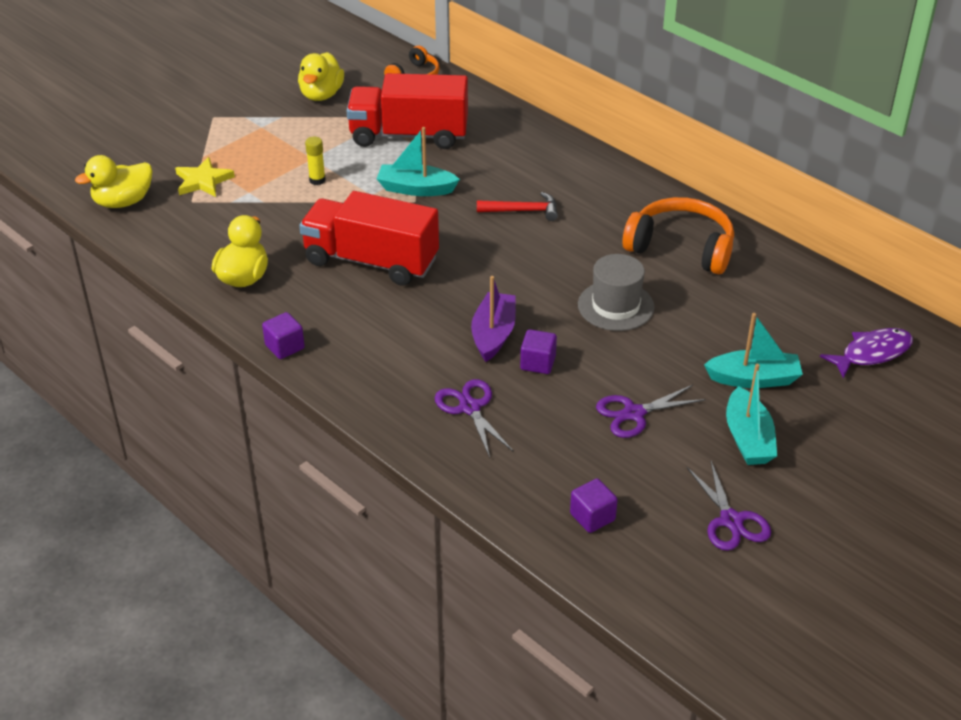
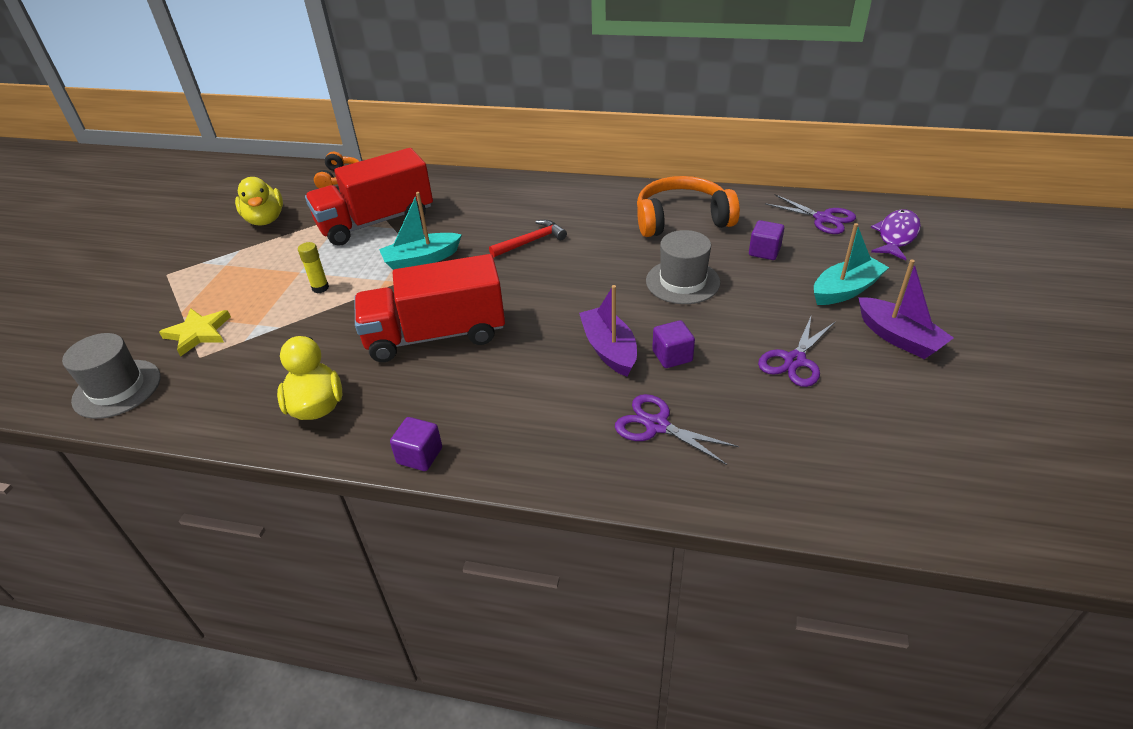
camera: 30 degrees left, 0 degrees up
(123, 202) = (117, 389): yellow duck -> grey hat
(592, 517) = (870, 472): purple cube -> purple cube (764, 251)
(731, 520) = (972, 412): purple scissors -> purple scissors (823, 218)
(748, 438) = (898, 337): turquoise boat -> purple boat

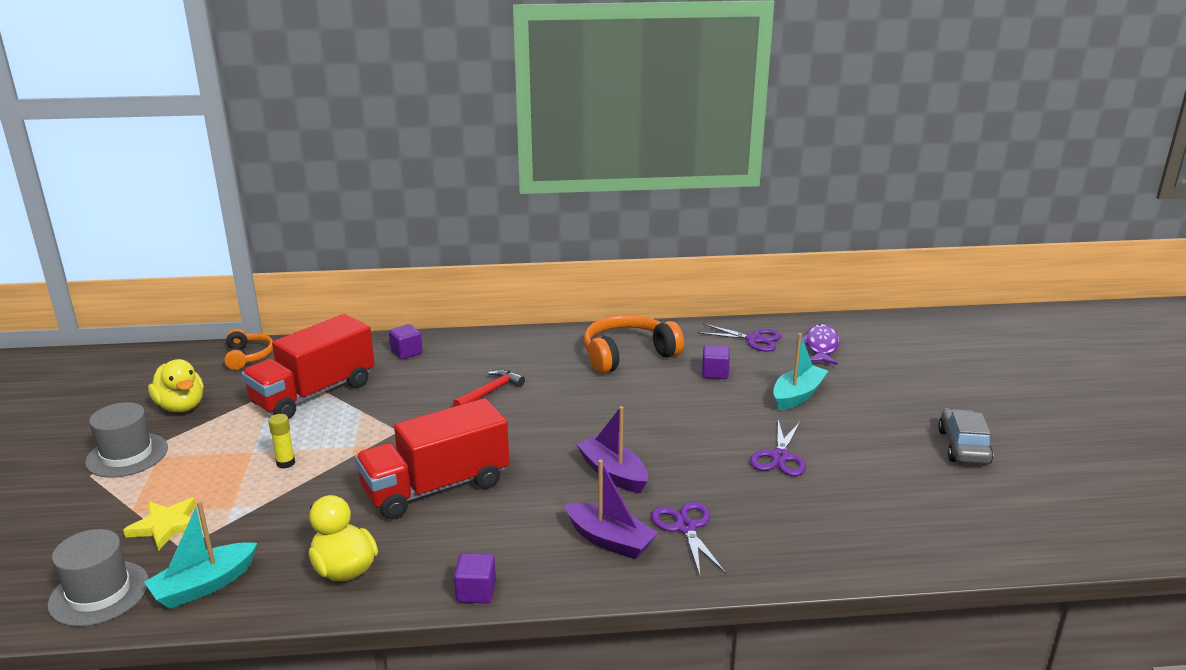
camera: 20 degrees left, 15 degrees down
(421, 260) = (384, 422): turquoise boat -> turquoise boat (204, 585)
(657, 425) = (686, 527): purple scissors -> purple scissors turned 60 degrees clockwise
(672, 356) = (673, 470): purple cube -> purple cube (406, 352)
(682, 282) = (653, 407): grey hat -> grey hat (127, 455)
(898, 337) = (855, 426): purple boat -> purple boat (609, 540)
(1023, 384) = (963, 447): none -> grey car

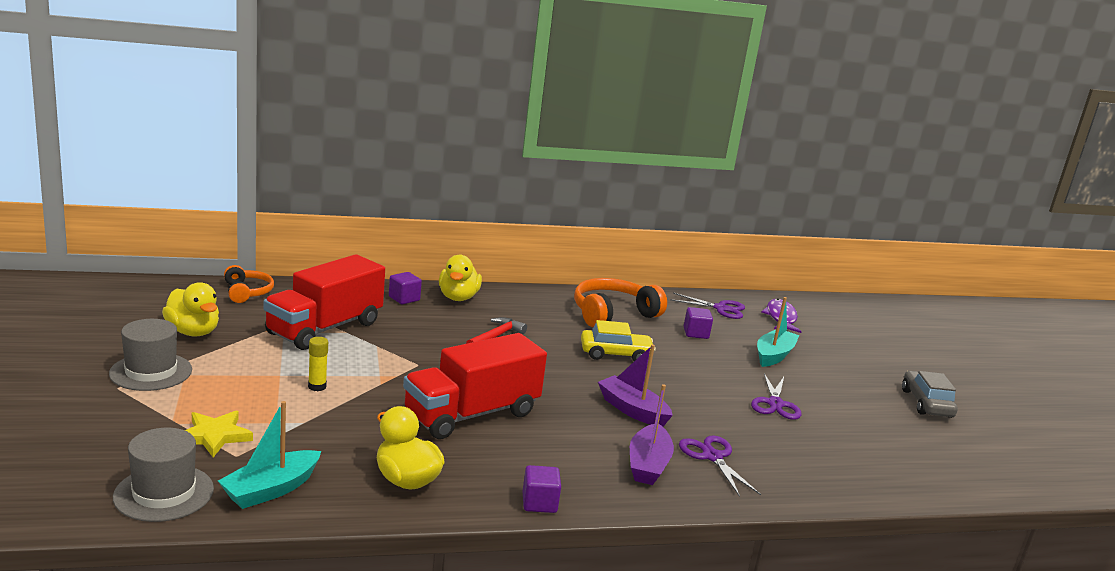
camera: 10 degrees left, 5 degrees down
(464, 347) = (458, 297): none -> yellow duck
(609, 540) = (648, 465): purple boat -> purple boat turned 75 degrees clockwise
(615, 405) = (615, 354): none -> yellow car

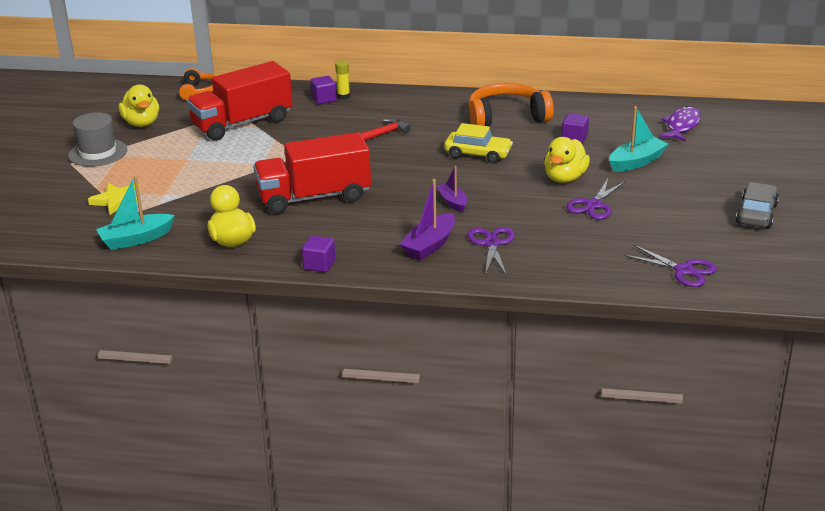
camera: 25 degrees right, 10 degrees up
(164, 493) = (67, 235): grey hat -> none
(317, 387) = (209, 169): yellow glue stick -> yellow glue stick (343, 96)
(458, 297) = (372, 99): yellow duck -> yellow duck (565, 178)
(632, 410) = (453, 202): purple boat -> purple boat, size x0.66
(720, 308) = (624, 115): purple scissors -> purple scissors (683, 270)

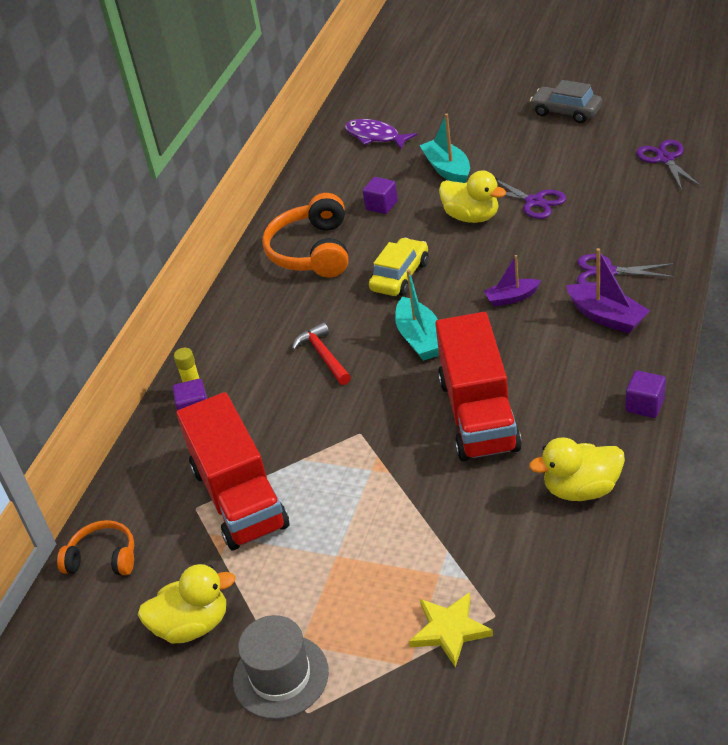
camera: 75 degrees left, 10 degrees up
(136, 239) = (567, 595): turquoise boat -> turquoise boat (420, 338)
(683, 270) = (665, 159): purple scissors -> purple scissors turned 60 degrees counterclockwise

